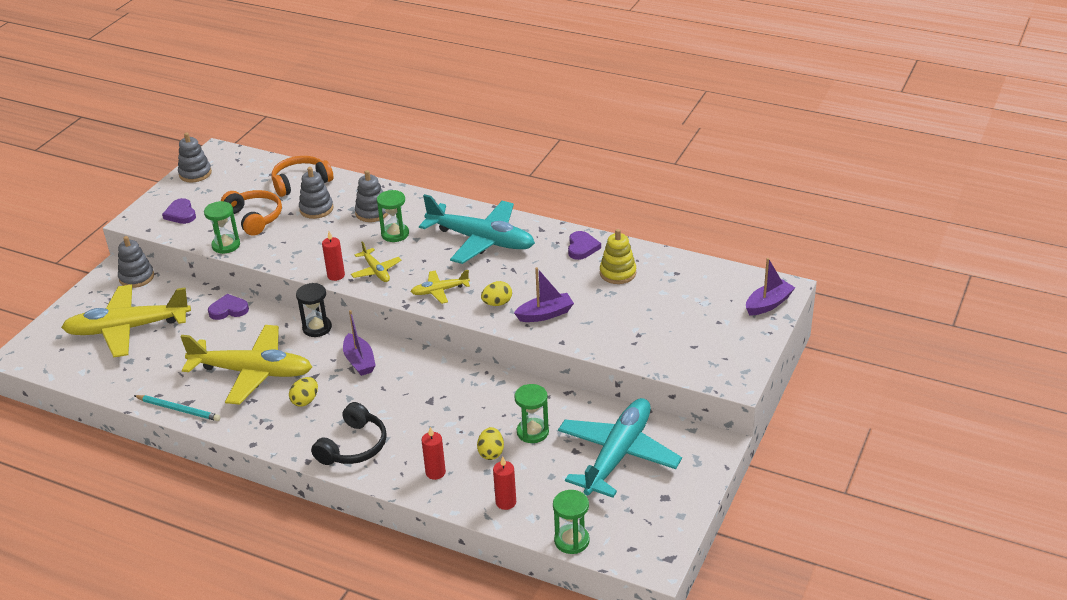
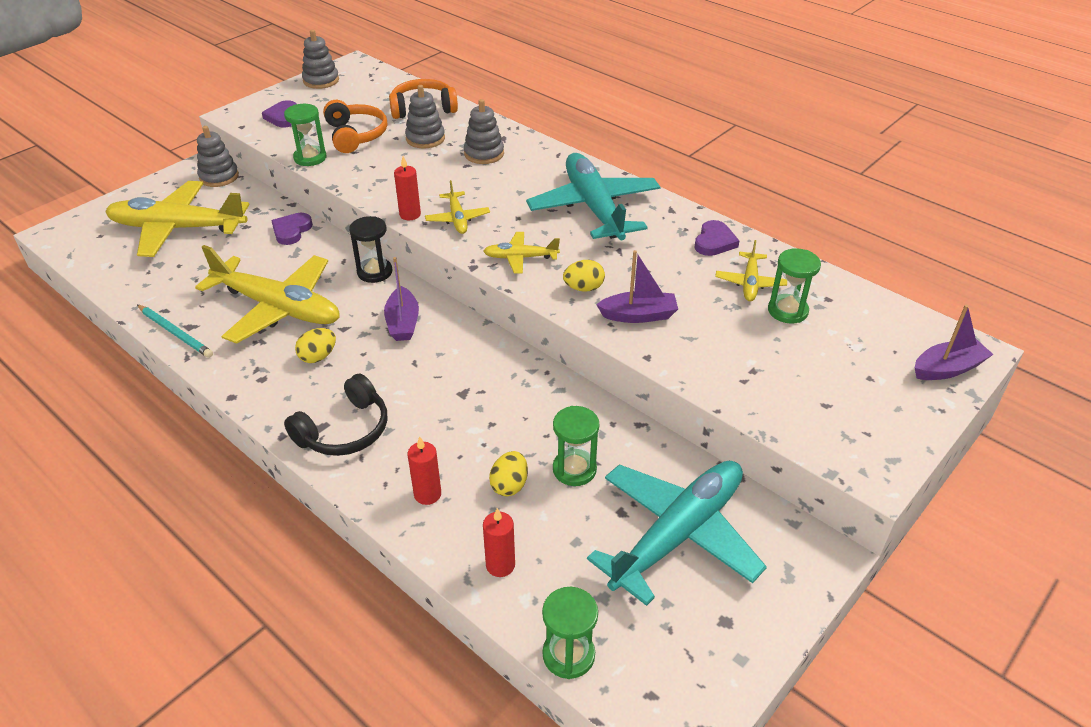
camera: 15 degrees right, 5 degrees up
(228, 310) = (291, 231): purple heart -> purple heart turned 75 degrees counterclockwise
(395, 234) = (498, 182): green hourglass -> green hourglass (787, 311)
(481, 240) = (594, 208): turquoise plane -> turquoise plane turned 150 degrees counterclockwise
(617, 273) = (750, 283): yellow stacking toy -> yellow plane

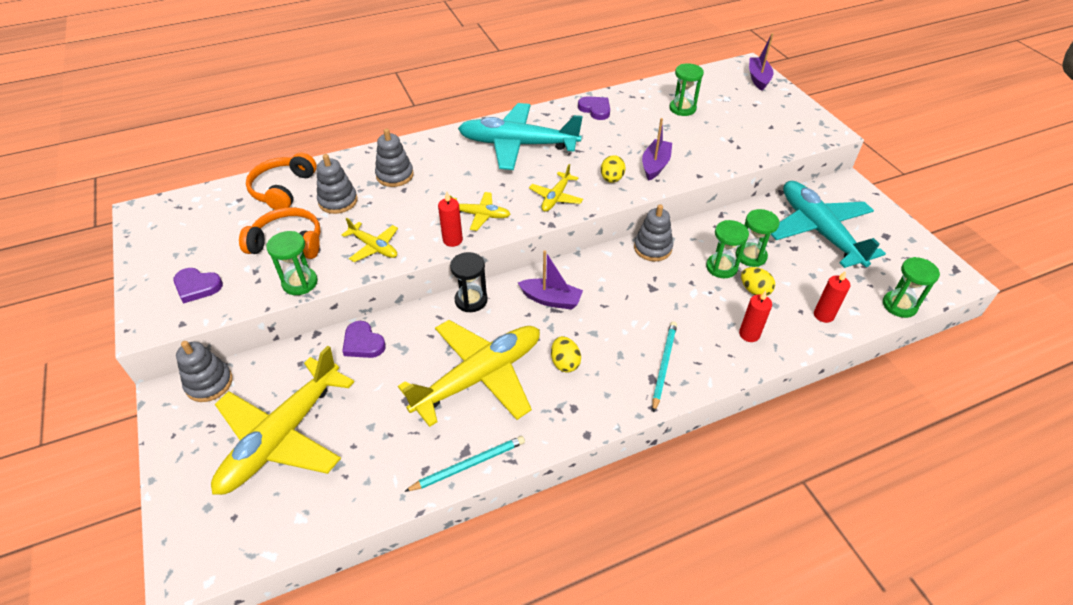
camera: 65 degrees left, 5 degrees up
(321, 80) = (150, 243): grey stacking toy -> grey stacking toy (652, 248)
(344, 430) = (663, 365): black headphones -> turquoise pencil
(535, 445) = (721, 267): none -> green hourglass
(750, 283) = (647, 112): yellow plane -> yellow plane (374, 247)

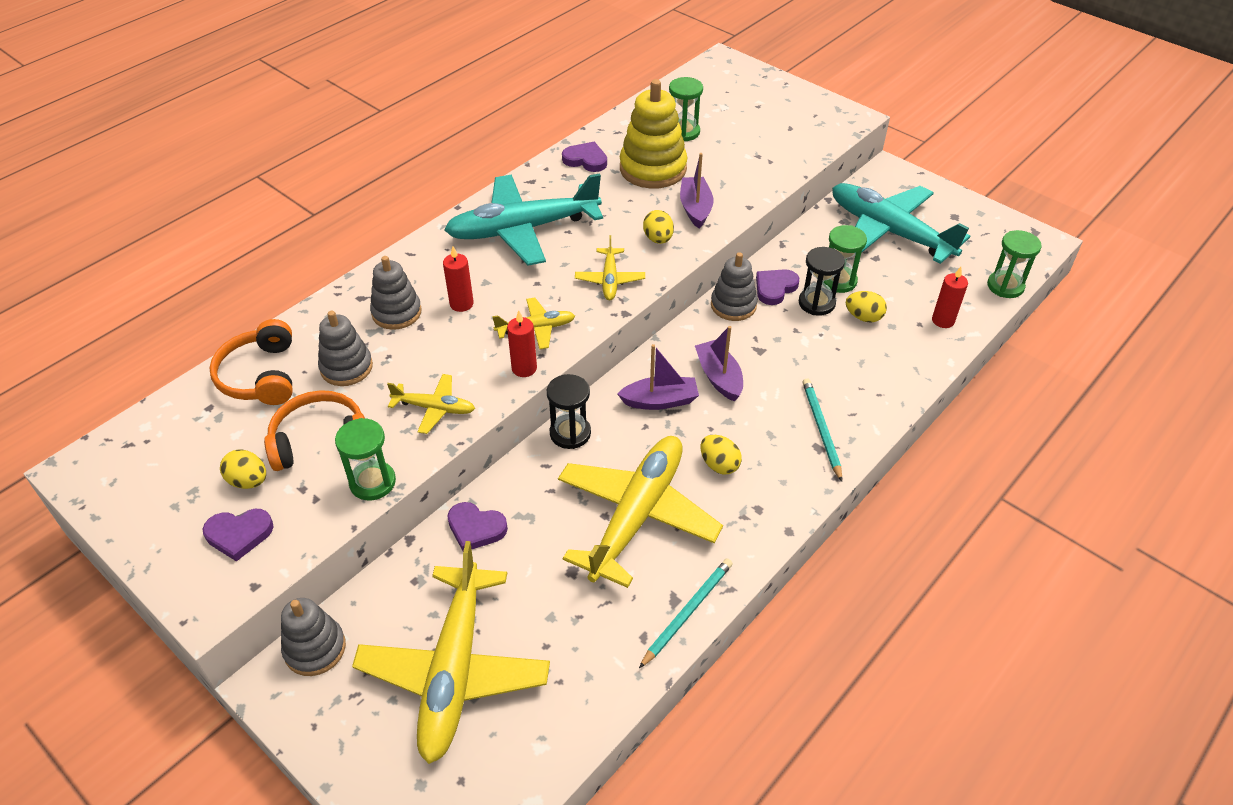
camera: 25 degrees left, 0 degrees up
(227, 254) = (248, 481): none -> yellow egg
(641, 128) = (653, 169): none -> yellow stacking toy
(694, 245) = (775, 288): none -> purple heart
(721, 267) = (816, 303): green hourglass -> black hourglass
(749, 334) = (885, 366): red candle -> red candle (461, 304)
(758, 78) = (743, 73): purple boat -> purple boat (719, 377)

